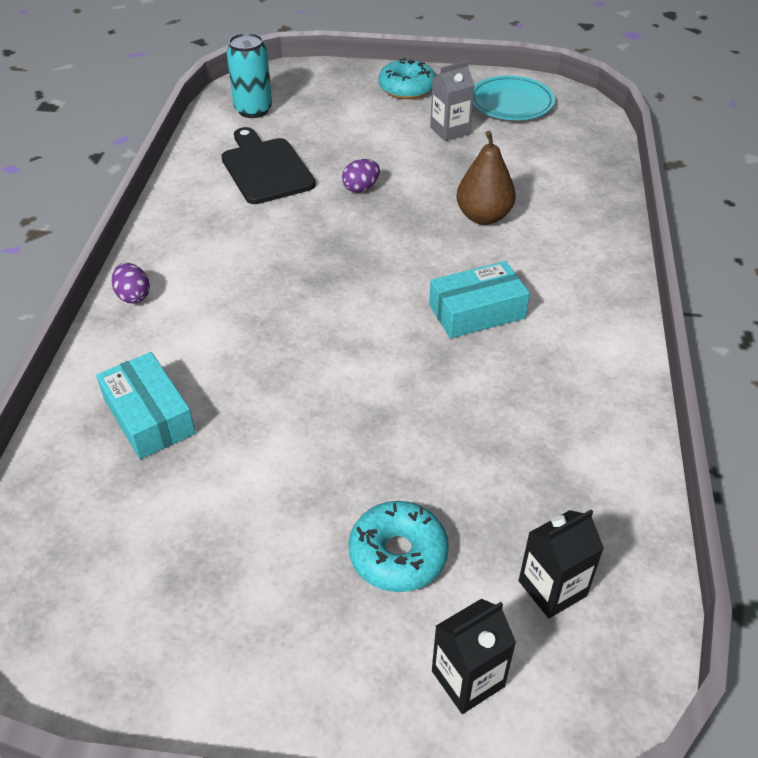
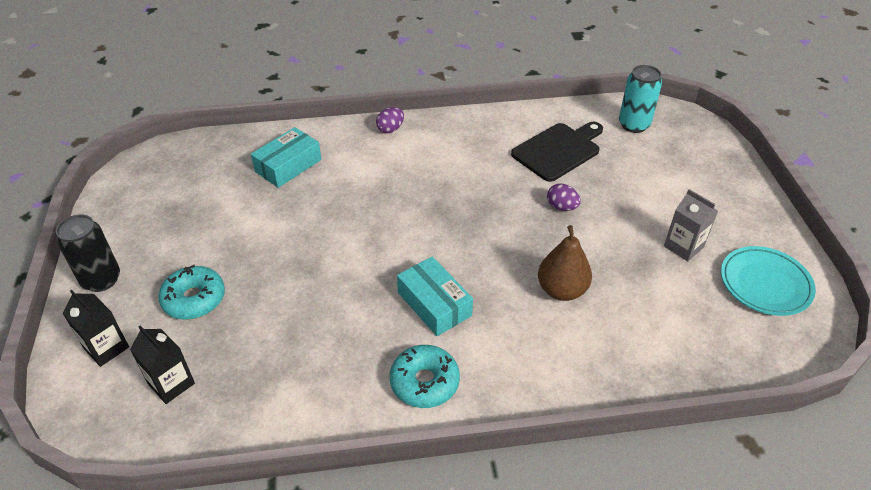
camera: 75 degrees right, 0 degrees up
(311, 692) = (101, 279): none -> black can
(407, 88) = (735, 205): turquoise donut -> turquoise donut (424, 382)

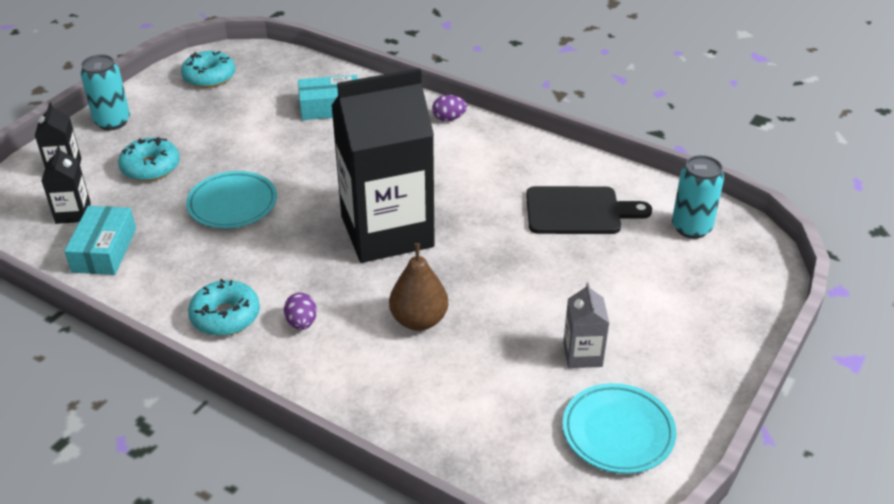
camera: 40 degrees right, 5 degrees down
(101, 279) = (112, 122): black can -> turquoise can
(147, 192) = (209, 77): none -> turquoise donut
(310, 288) = (232, 204): none -> turquoise plate
(434, 304) = (304, 268): turquoise box -> turquoise box (104, 250)
(456, 238) = (387, 231): none -> black carton
(561, 207) = (513, 258): purple egg -> purple egg (302, 323)

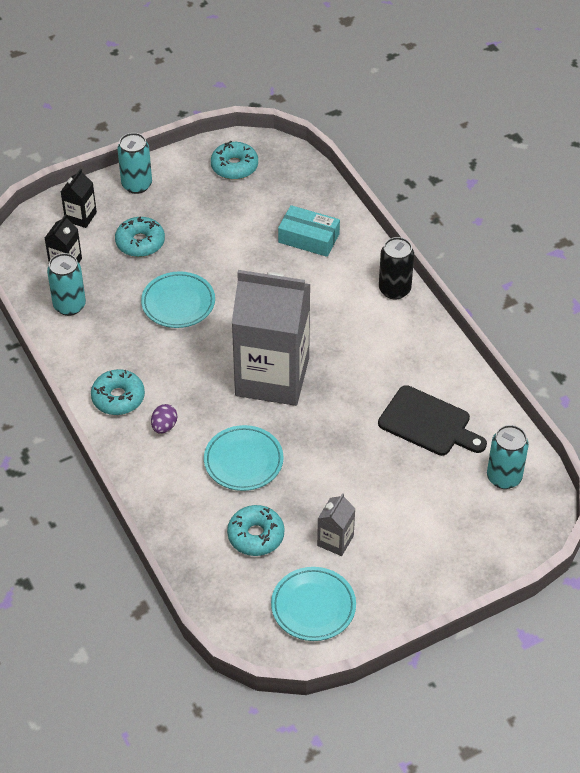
camera: 30 degrees right, 10 degrees up
(104, 250) = (69, 305): turquoise box -> turquoise can
(387, 231) = (272, 377): black carton -> grey carton
(419, 320) = (243, 461): brown pear -> turquoise plate
(449, 118) = (394, 289): purple egg -> black can
(493, 388) = (256, 536): none -> turquoise donut

